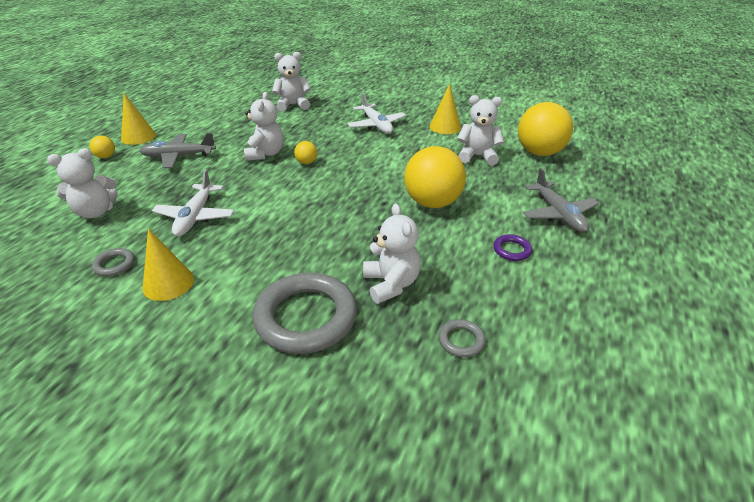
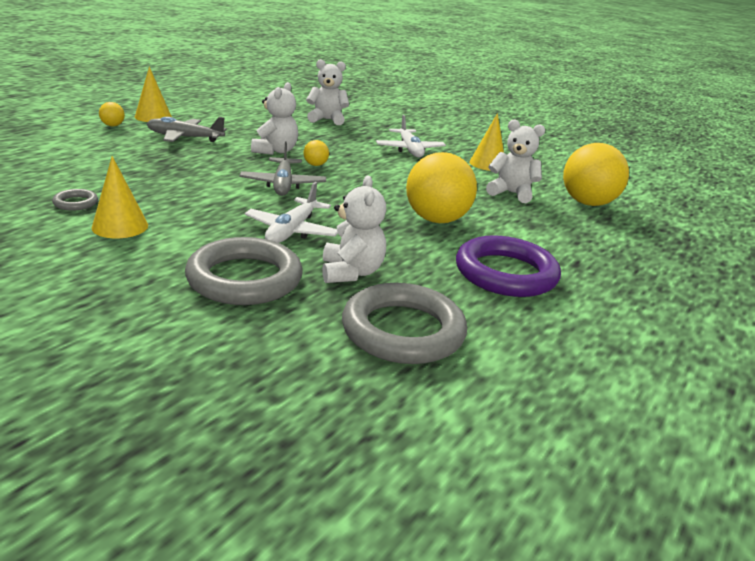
camera: 10 degrees right, 10 degrees down
(96, 212) = (80, 163): white teddy bear -> none
(195, 216) = (175, 184): white plane -> white plane (292, 231)
(461, 340) = (403, 331): grey ring -> grey ring, size x2.32
(512, 250) = (505, 273): purple ring -> purple ring, size x2.32
(558, 214) = (579, 256): grey plane -> grey plane (283, 184)

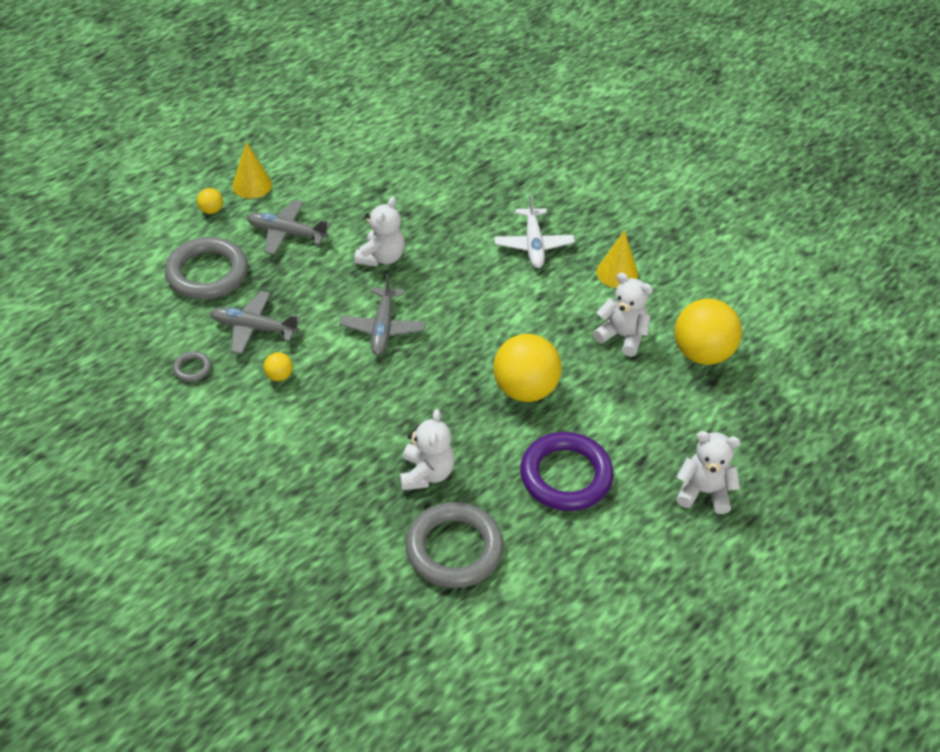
camera: 10 degrees right, 20 degrees up
(120, 226) = (233, 406): yellow cone -> none
(149, 182) = (253, 328): none -> grey plane
(244, 279) = (336, 481): grey ring -> grey ring (207, 273)
(292, 231) = (382, 411): white plane -> none
(315, 165) = (421, 286): yellow ball -> yellow ball (279, 376)
(327, 120) = (449, 175): white teddy bear -> white teddy bear (703, 492)

